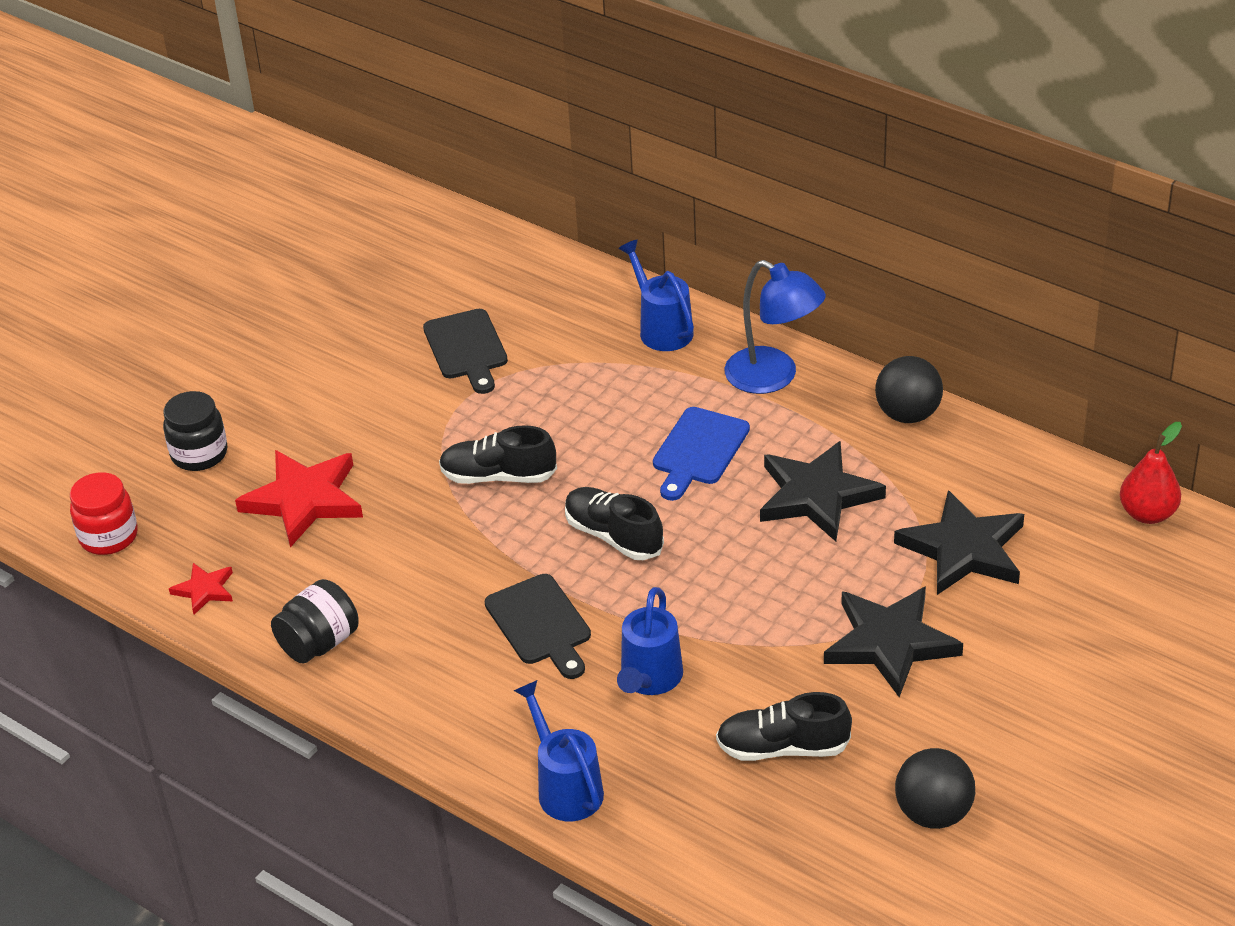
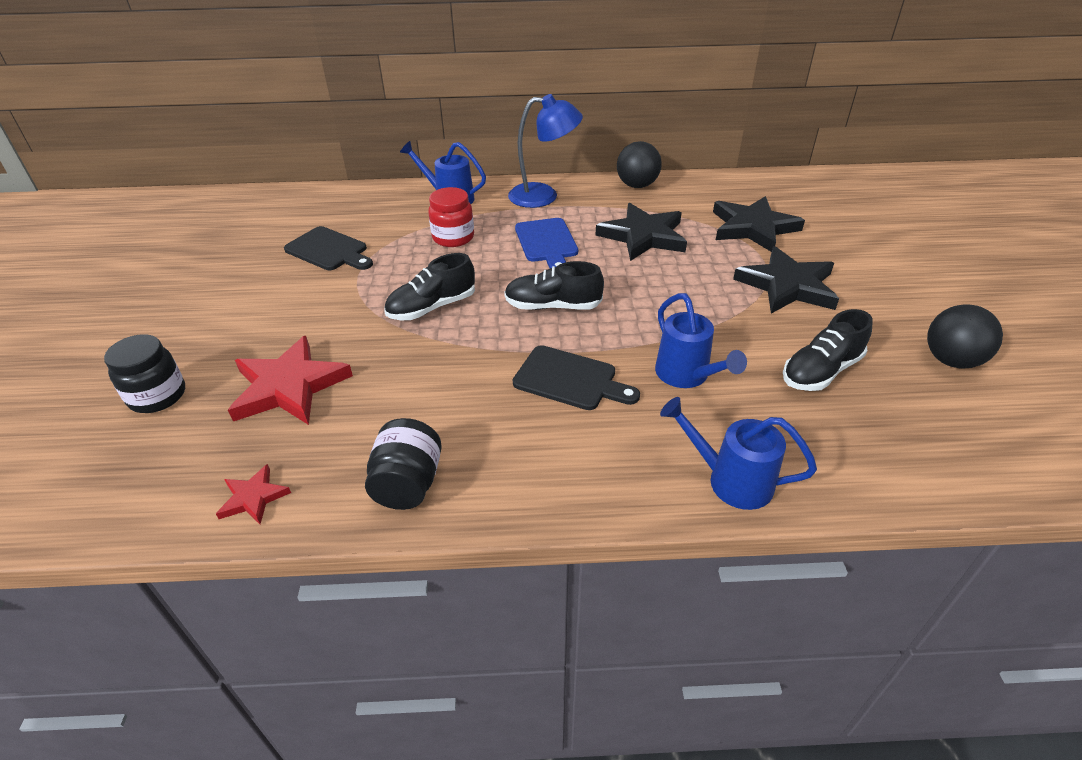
camera: 40 degrees left, 0 degrees up
(108, 536) = (108, 502): red jar -> red jar (453, 238)
(1147, 514) = (807, 180): red pear -> none

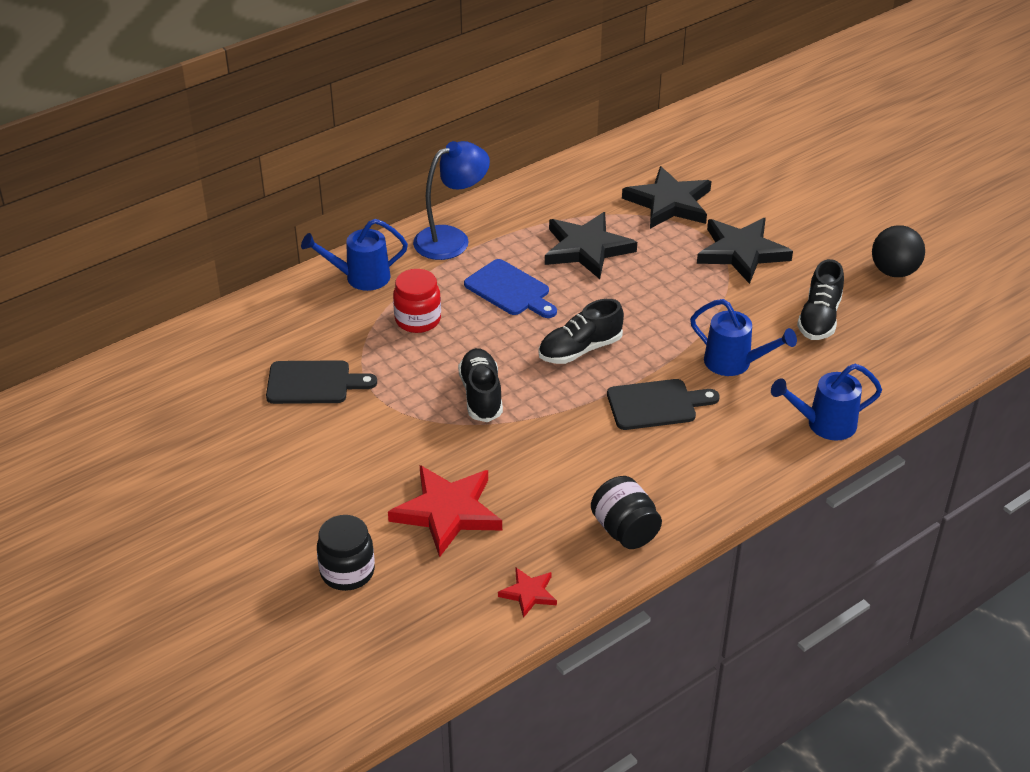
camera: 35 degrees left, 0 degrees up
(432, 307) = (481, 395): black shoe -> black shoe turned 150 degrees clockwise
(637, 185) = (527, 192): black ball -> none

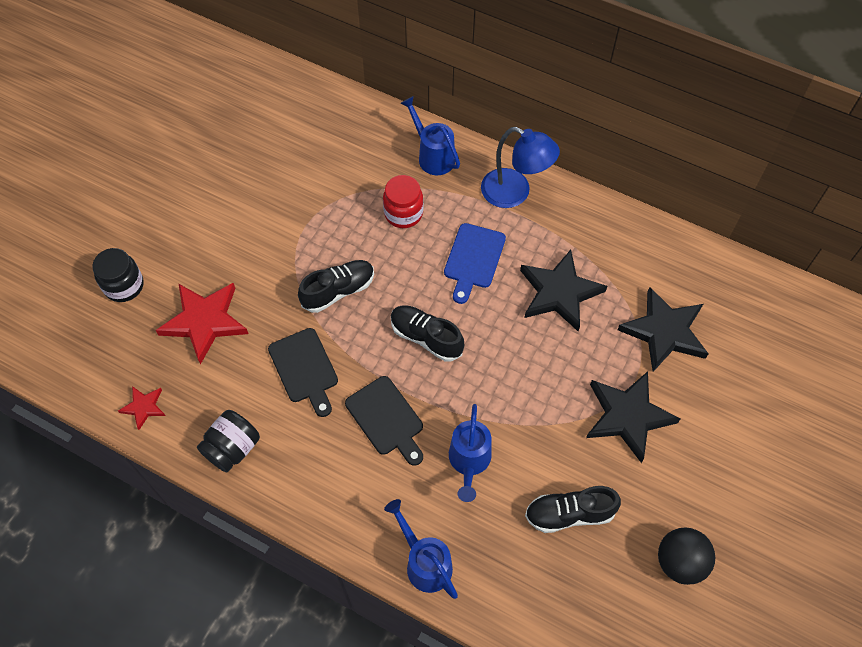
camera: 65 degrees right, 20 degrees up
(313, 383) = (301, 181): black cutting board -> black cutting board (304, 369)

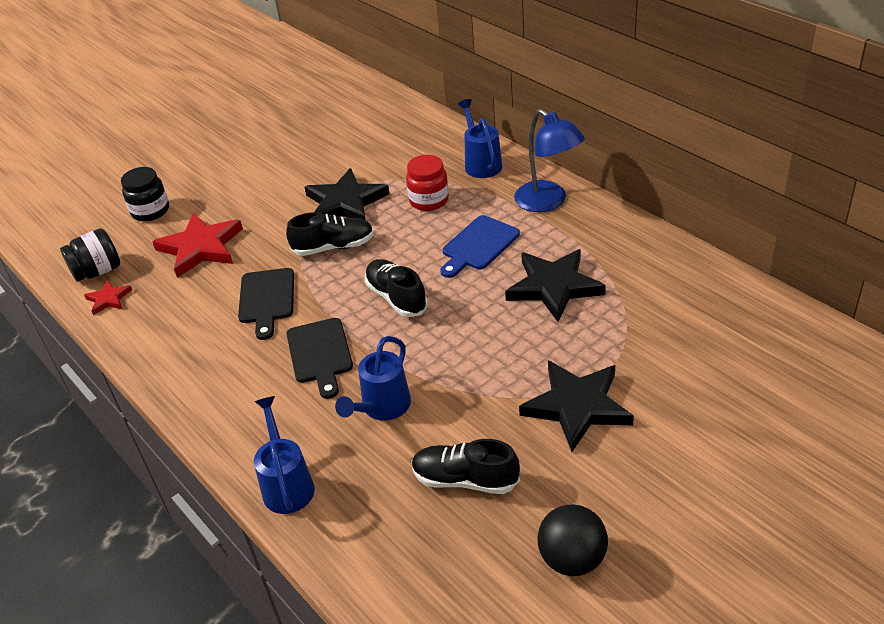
camera: 25 degrees right, 20 degrees down
(233, 448) = (164, 346): black jar -> black jar (98, 271)
(664, 332) = (656, 341): black star -> black star (345, 203)

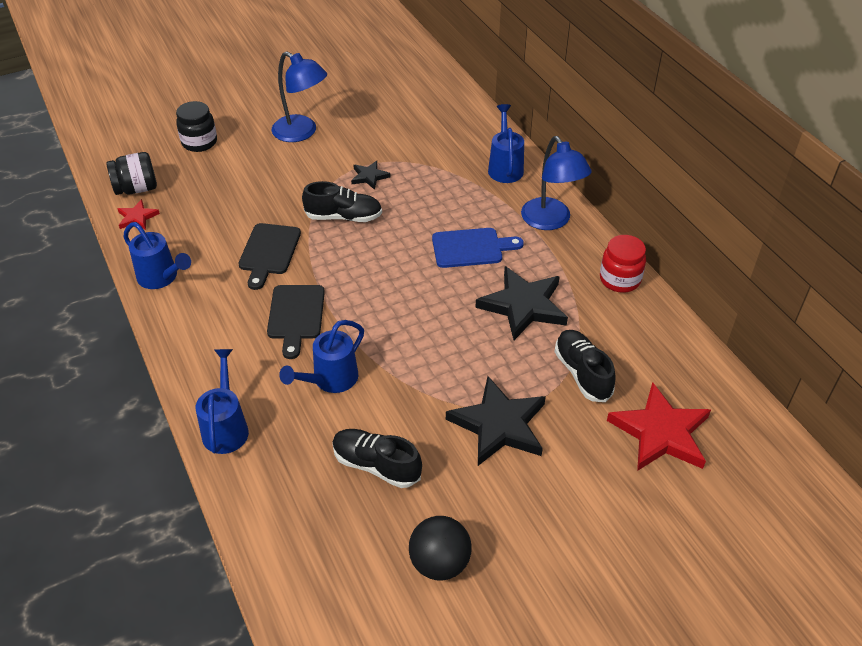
camera: 10 degrees right, 5 degrees up
(158, 352) = (161, 278): none -> blue watering can
(200, 248) = (230, 188): red star -> red star (660, 432)
(257, 178) = (302, 133): none -> blue lamp
(345, 203) = (369, 176): black star -> black star, size x0.50
(396, 297) = (380, 279): black shoe -> black shoe (582, 373)
(429, 200) = (444, 192): red jar -> red jar (620, 279)
(478, 245) = (471, 248): blue cutting board -> blue cutting board turned 150 degrees counterclockwise

